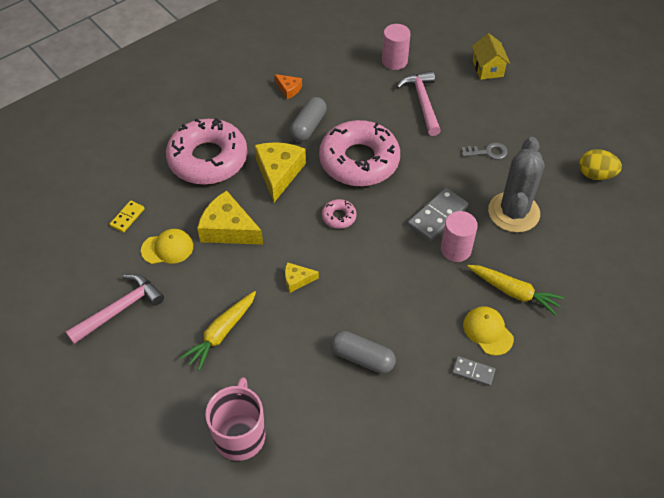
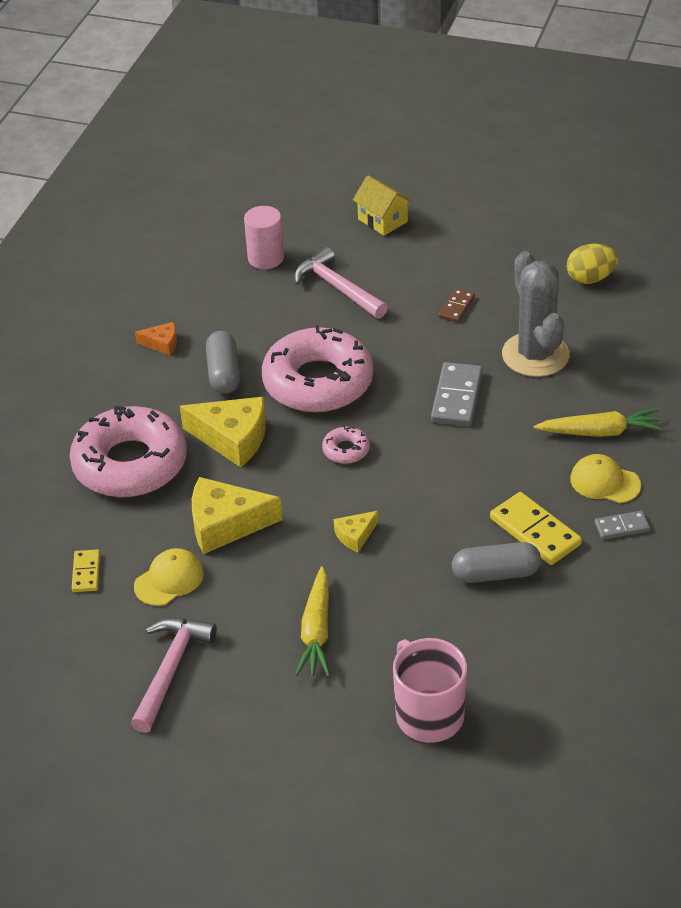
camera: 30 degrees left, 10 degrees down
(278, 173) = (232, 438): yellow cheese -> yellow cheese turned 135 degrees clockwise
(412, 342) = (535, 531): none -> yellow domino
(456, 249) = (505, 420): pink cylinder -> none
(488, 152) = (456, 307): grey key -> brown domino

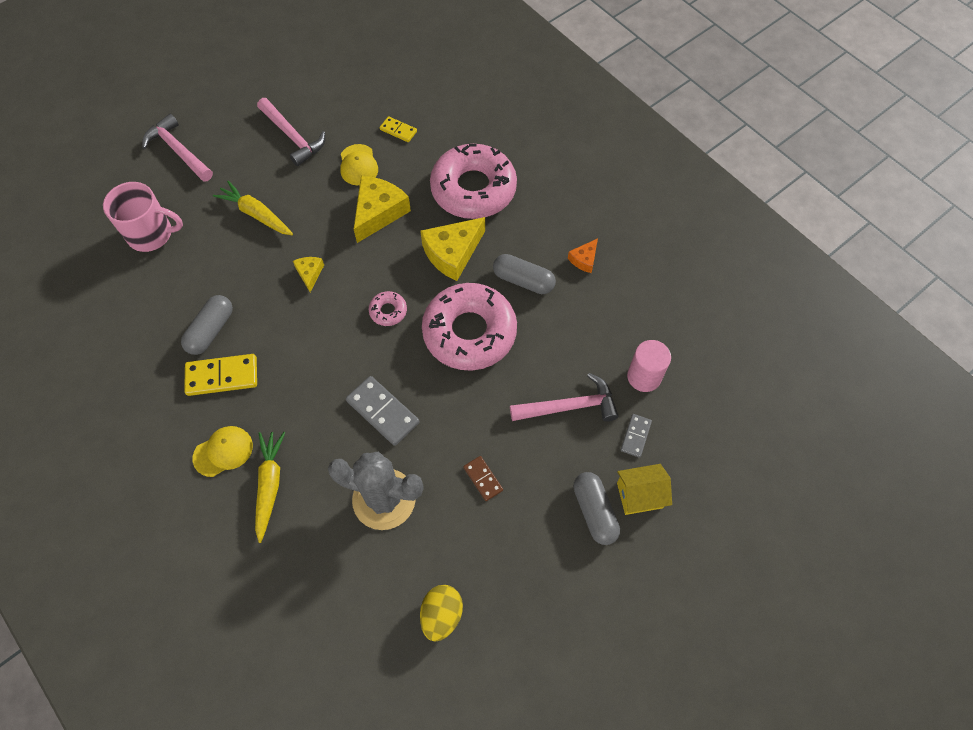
camera: 120 degrees right, 20 degrees up
(283, 779) = (178, 150): none -> pink hammer
(421, 237) = (594, 511): none -> grey capsule
(600, 432) = (269, 485): yellow carrot -> yellow carrot turned 150 degrees clockwise
(622, 527) = (178, 432): grey domino -> grey domino (635, 436)

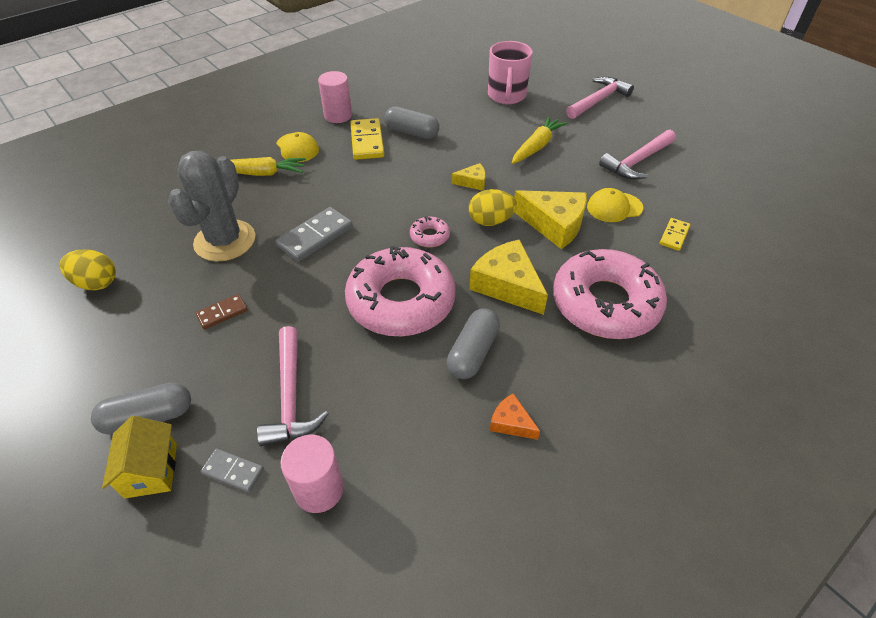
camera: 90 degrees right, 15 degrees down
(160, 413) = (338, 115): none -> pink cylinder
(370, 261) = (490, 221): none -> yellow egg

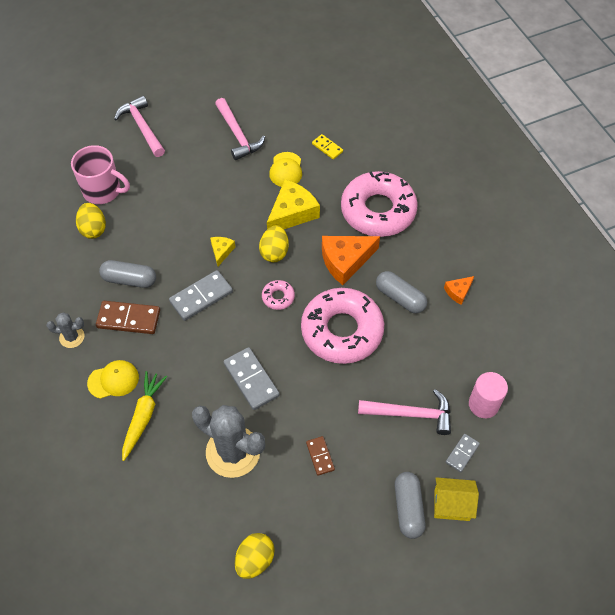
camera: 75 degrees left, 10 degrees up
(338, 115) = (72, 337): pink cylinder -> grey cactus
(367, 141) = (128, 319): yellow domino -> brown domino
(409, 180) = (201, 297): none -> grey domino
(412, 132) = (129, 280): grey capsule -> grey capsule turned 60 degrees clockwise
(460, 100) = (93, 229): none -> yellow egg
(507, 285) = (345, 261): yellow cheese -> orange cheese
(536, 146) = (191, 193): yellow carrot -> none

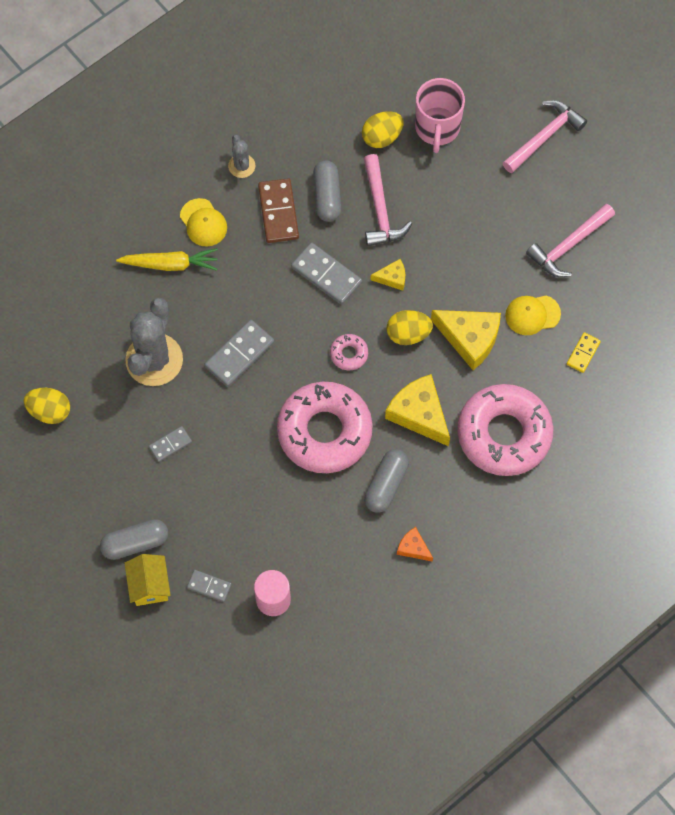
camera: 75 degrees right, 10 degrees up
(320, 456) = (170, 445): brown domino -> grey domino
(345, 261) = (419, 414): orange cheese -> yellow cheese
(411, 414) = (242, 525): pink hammer -> pink hammer (380, 209)

